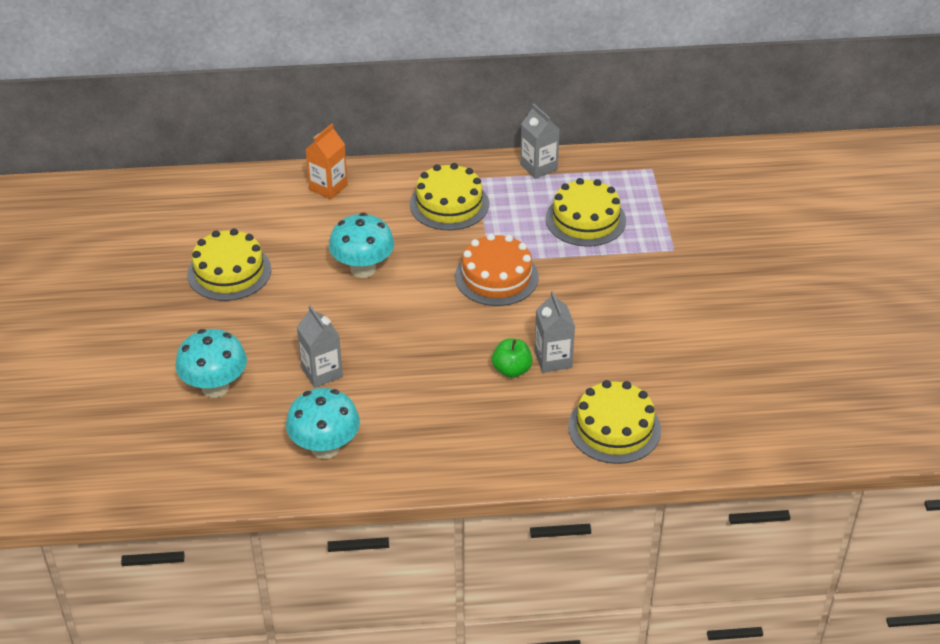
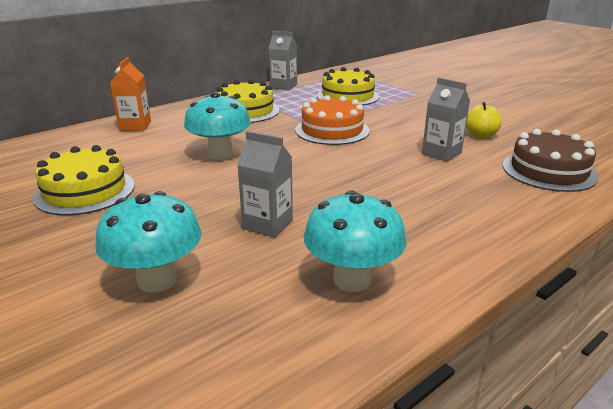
camera: 35 degrees left, 15 degrees down
(511, 370) = (424, 168): green apple -> none
(614, 428) = (548, 171): yellow cake -> brown cake
(629, 352) = (480, 135): none -> yellow apple

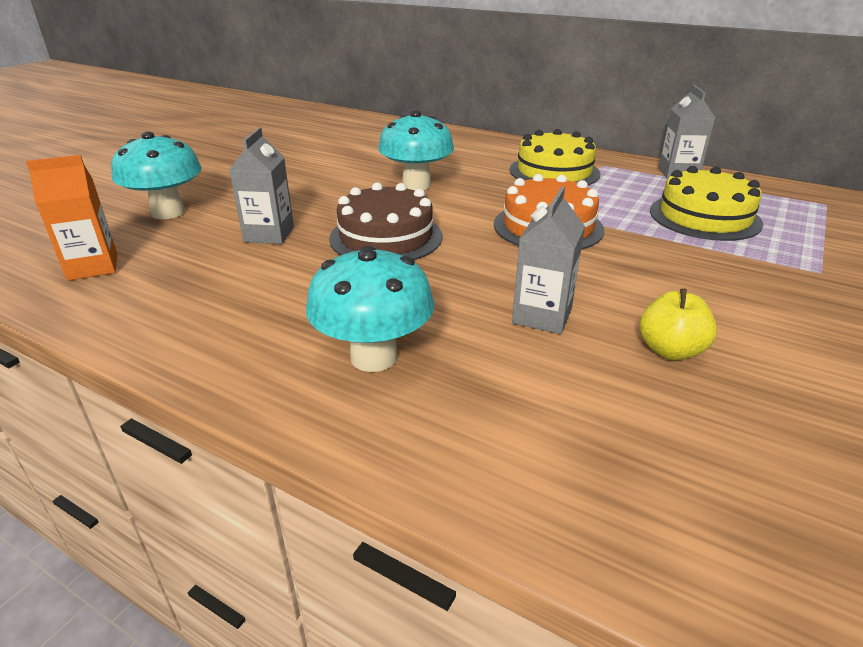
camera: 70 degrees right, 5 degrees up
(85, 191) = (305, 158): yellow cake -> none
(135, 126) = (455, 140): orange carton -> orange carton (93, 267)
(352, 280) = (168, 291): turquoise mushroom -> turquoise mushroom (374, 357)
(548, 171) = (560, 438): brown cake -> brown cake (386, 237)

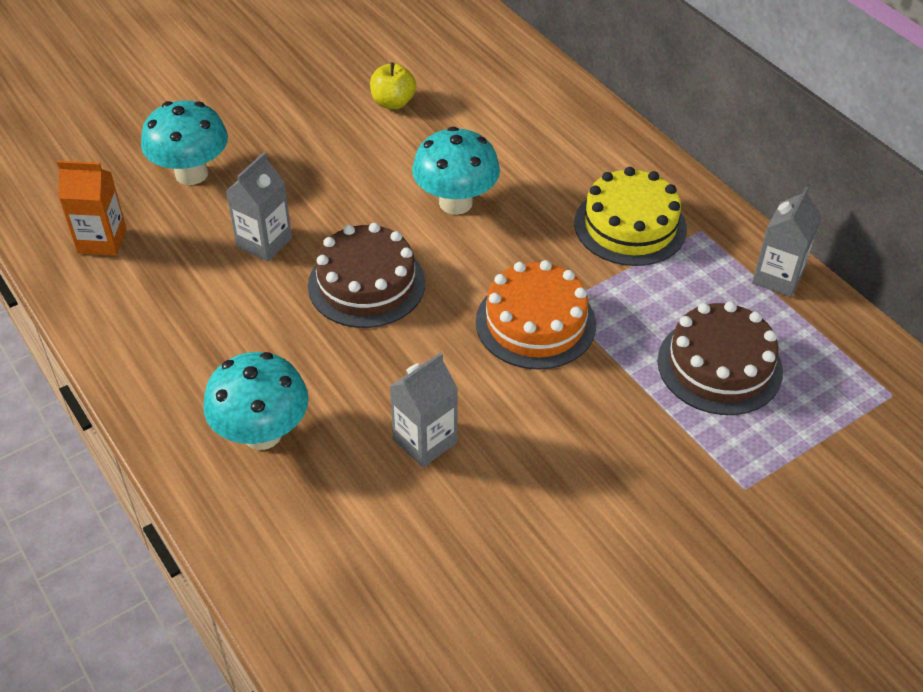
camera: 25 degrees right, 15 degrees up
(670, 350) = (495, 519): yellow apple -> yellow apple (393, 102)
(704, 217) = (719, 366): yellow cake -> brown cake

